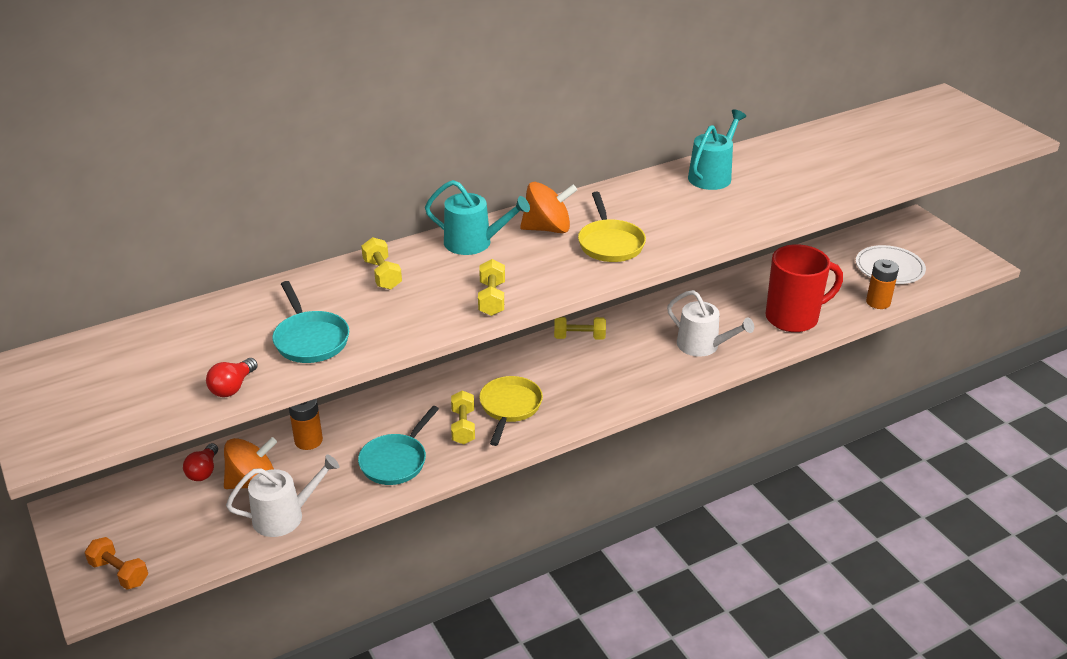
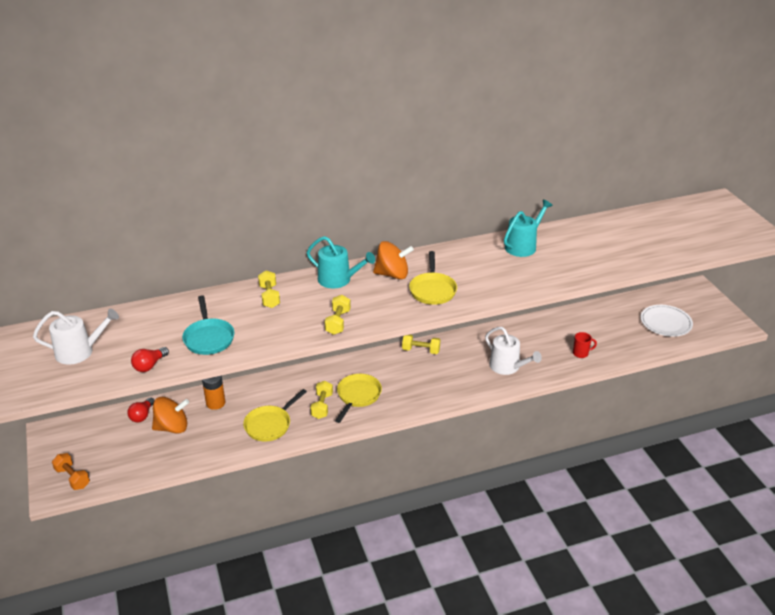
camera: 10 degrees right, 0 degrees up
(284, 516) = (187, 454): white watering can -> white watering can (79, 351)
(396, 461) = (270, 425): turquoise pan -> yellow pan
(793, 318) = (581, 353): red mug -> red mug, size x0.41
(878, 302) = (648, 348): orange battery -> none

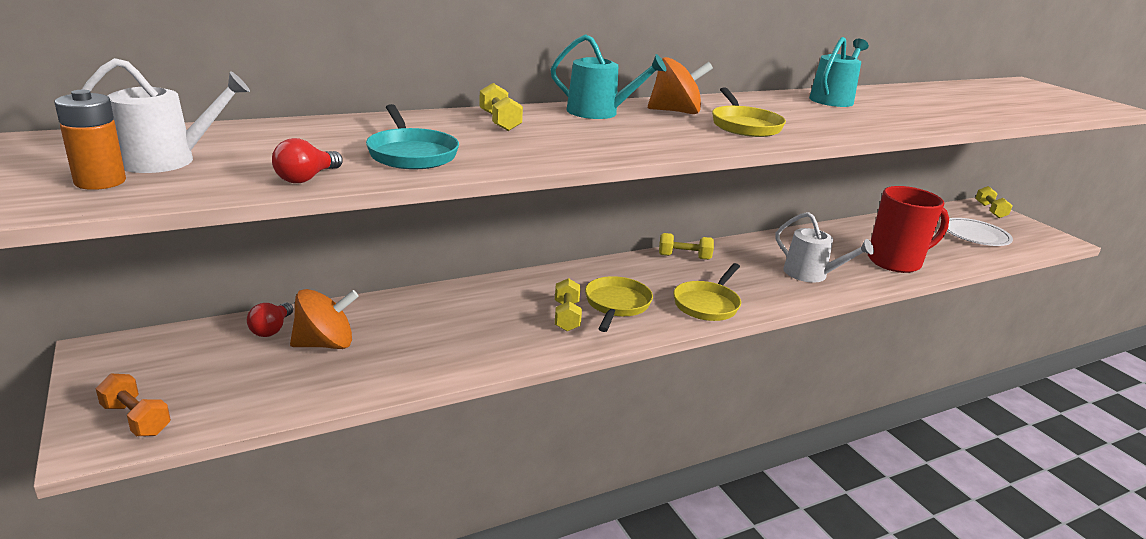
camera: 10 degrees left, 10 degrees down
(215, 403) = (395, 313): orange battery -> orange battery (100, 181)
(270, 425) = (491, 339): yellow pan -> yellow pan (707, 304)
(338, 322) = (622, 146): yellow dumbbell -> yellow dumbbell (990, 210)
(581, 353) = (896, 262): red mug -> red mug, size x2.46

